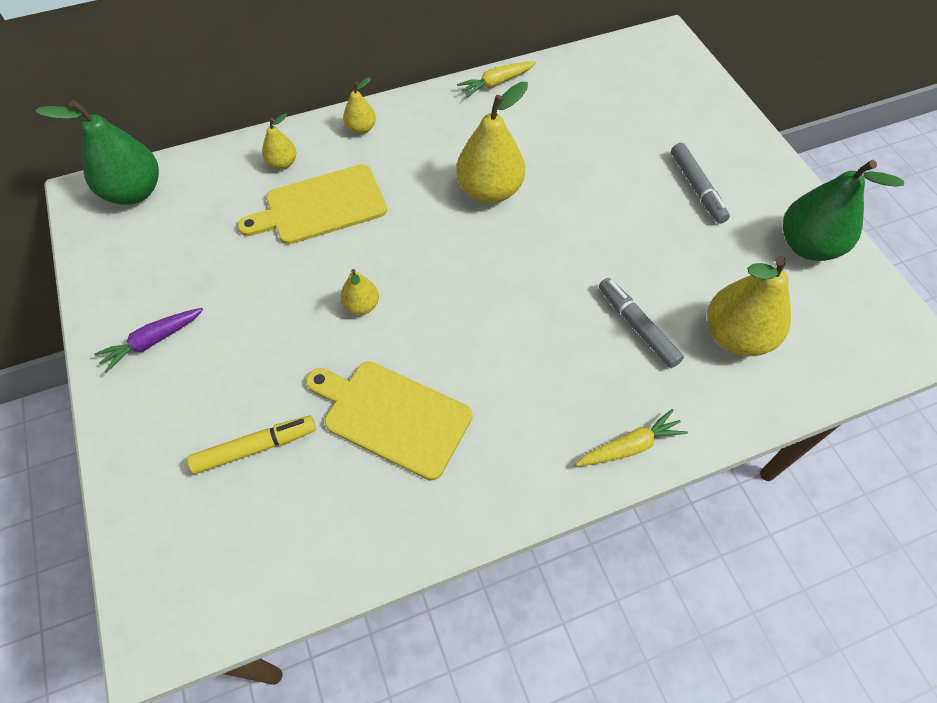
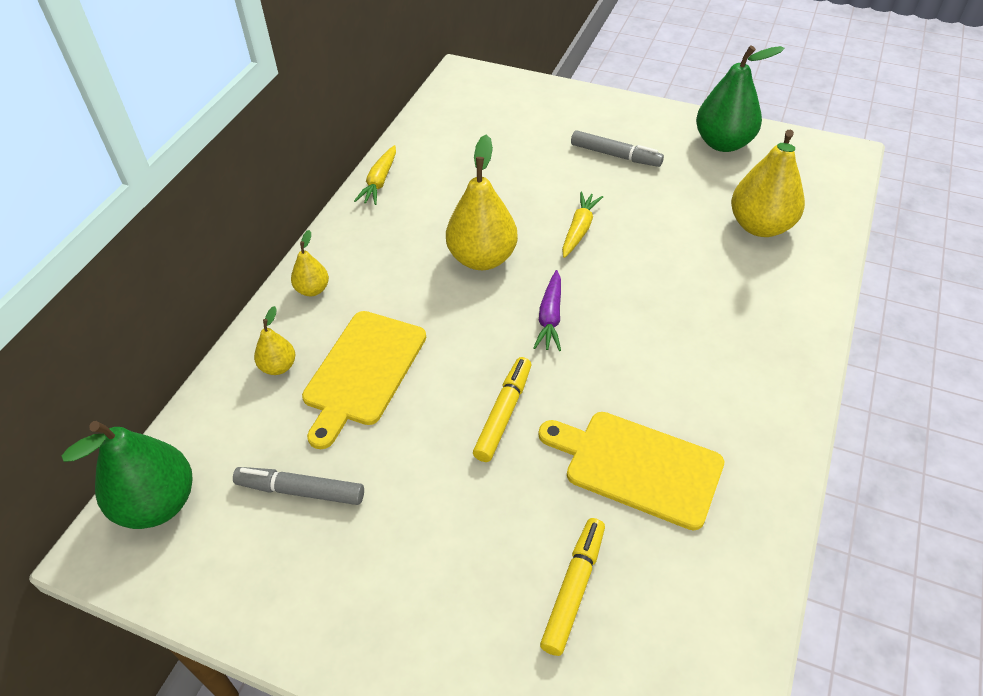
camera: 45 degrees left, 10 degrees down
(153, 341) = (365, 601): purple carrot -> purple carrot (550, 317)
(361, 305) = (503, 414): yellow pear -> yellow marker
(392, 416) = (637, 466): yellow cutting board -> yellow cutting board turned 45 degrees clockwise
(630, 446) = (798, 342): yellow carrot -> yellow carrot (579, 229)
(637, 326) = (701, 267): grey marker -> grey marker (301, 491)

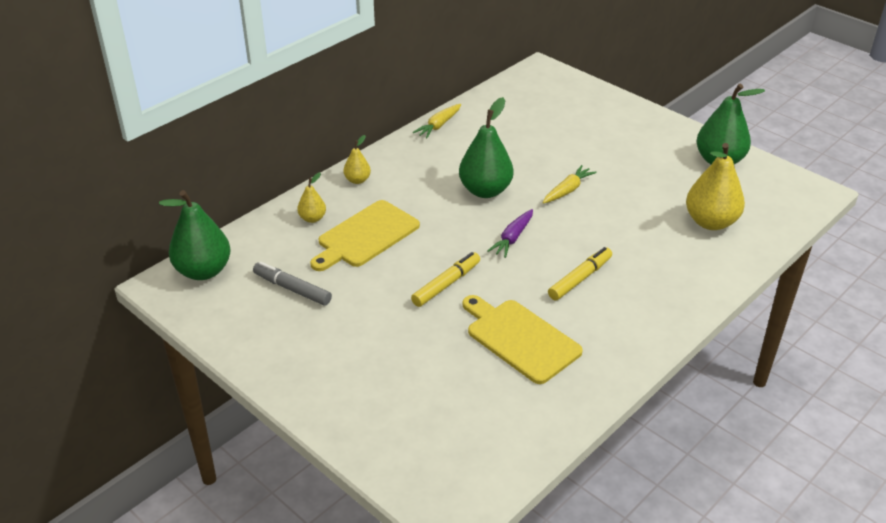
camera: 20 degrees right, 10 degrees down
(482, 258) = (485, 190): yellow pear -> green pear
(573, 589) = (436, 389): yellow marker -> yellow marker (580, 279)
(615, 155) = (626, 149): grey marker -> none

